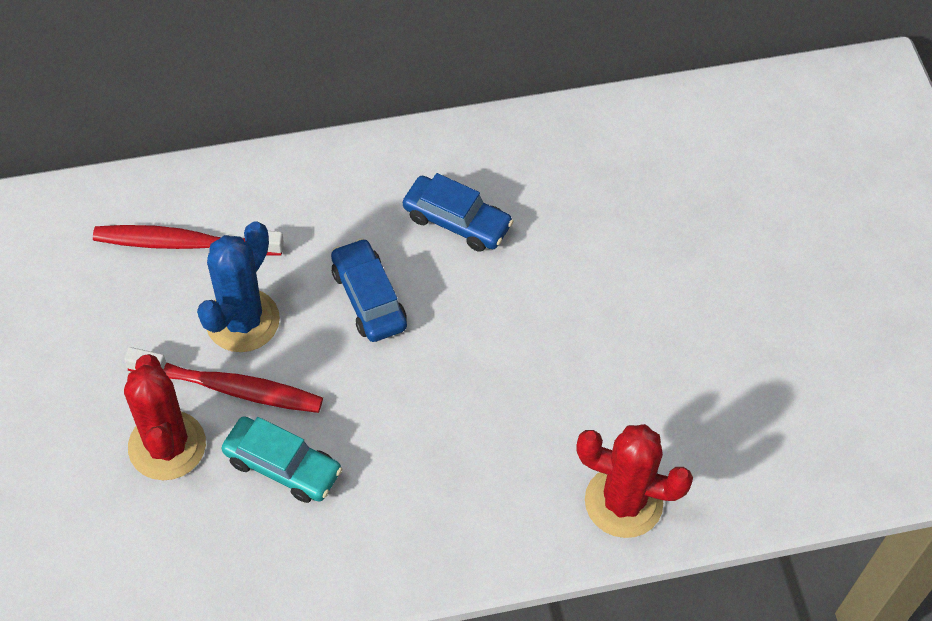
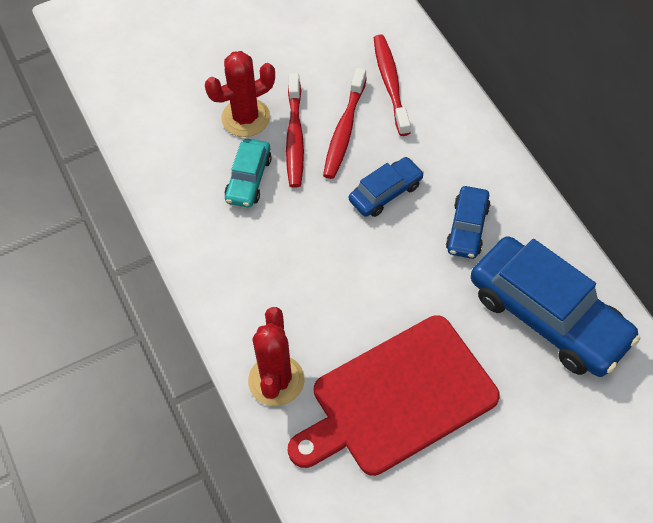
camera: 80 degrees right, 0 degrees up
(242, 321) = (344, 130): blue cactus -> red toothbrush
(609, 175) = (549, 316): none -> blue car
(681, 366) = (397, 398): none -> red cutting board

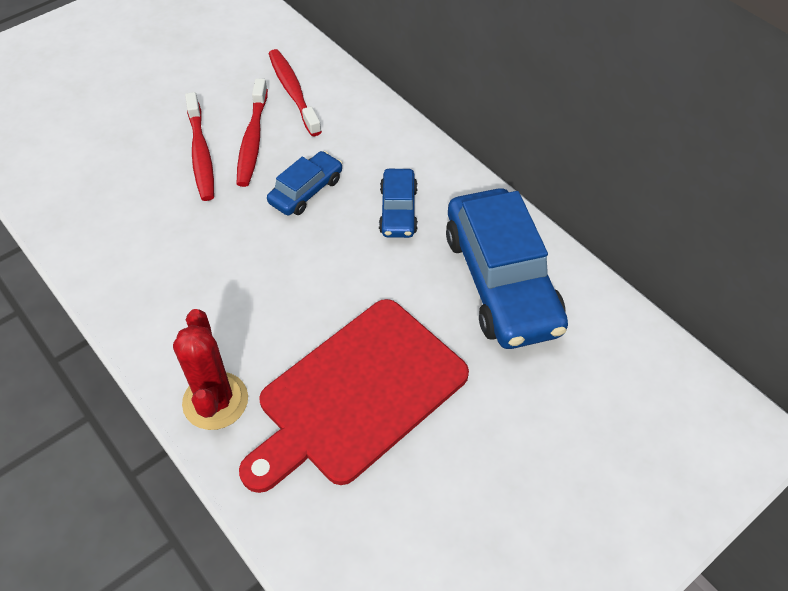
camera: 15 degrees left, 5 degrees down
(246, 118) = (145, 143): red cactus -> none
(248, 179) = (156, 201): turquoise car -> none
(549, 316) = (501, 281): blue car -> blue car turned 45 degrees clockwise

